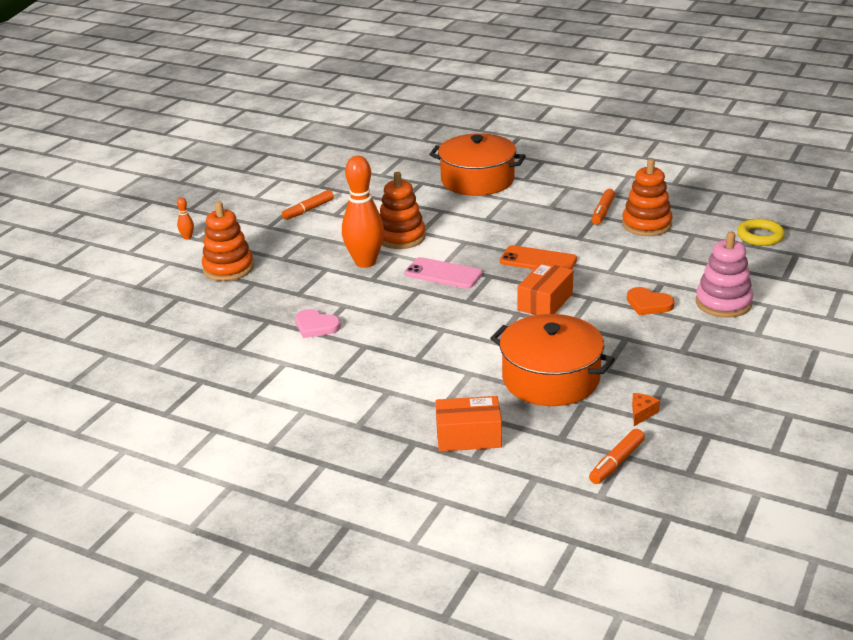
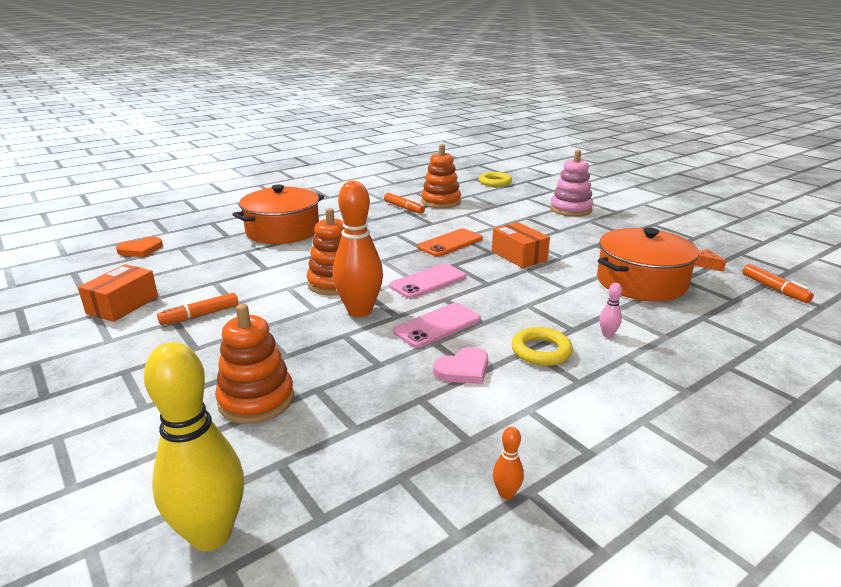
camera: 65 degrees left, 5 degrees down
(119, 300) = (211, 534): none -> yellow bowling pin
(187, 237) = (122, 416): orange bowling pin -> orange bowling pin (506, 493)
(308, 210) = (200, 315): orange marker -> orange marker turned 75 degrees clockwise
(367, 351) = (541, 351): none -> yellow ring
(370, 299) = (437, 325): none -> pink phone
(421, 376) = (607, 334): none -> pink bowling pin
(468, 436) = (723, 337): orange box -> orange box (122, 305)
(648, 304) = (553, 227): orange heart -> orange heart (140, 250)

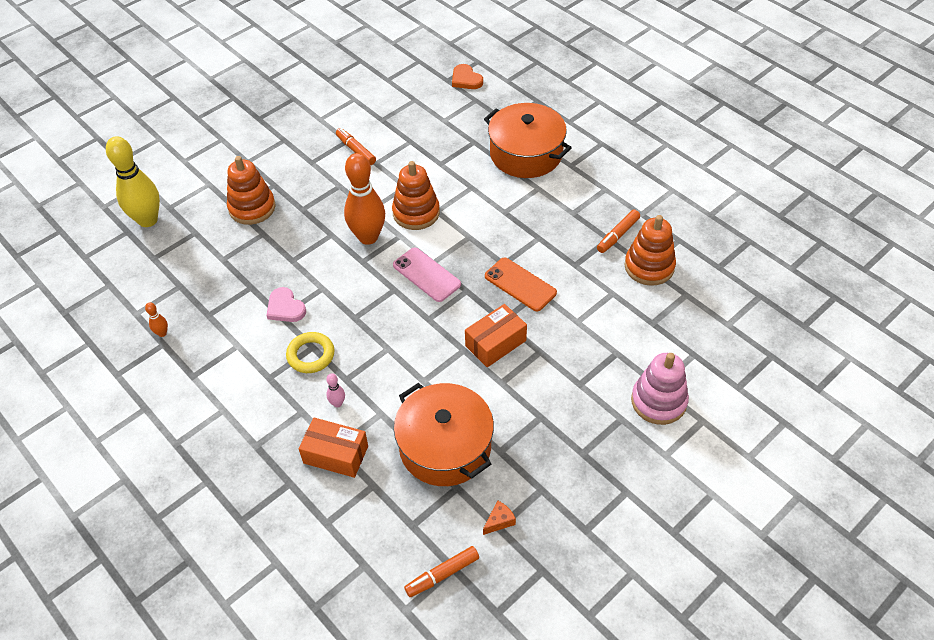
camera: 85 degrees right, 25 degrees up
(122, 305) = (368, 106): orange box -> orange box (336, 454)
(437, 325) = (347, 288): pink phone -> none
(495, 182) = (750, 319): yellow ring -> none

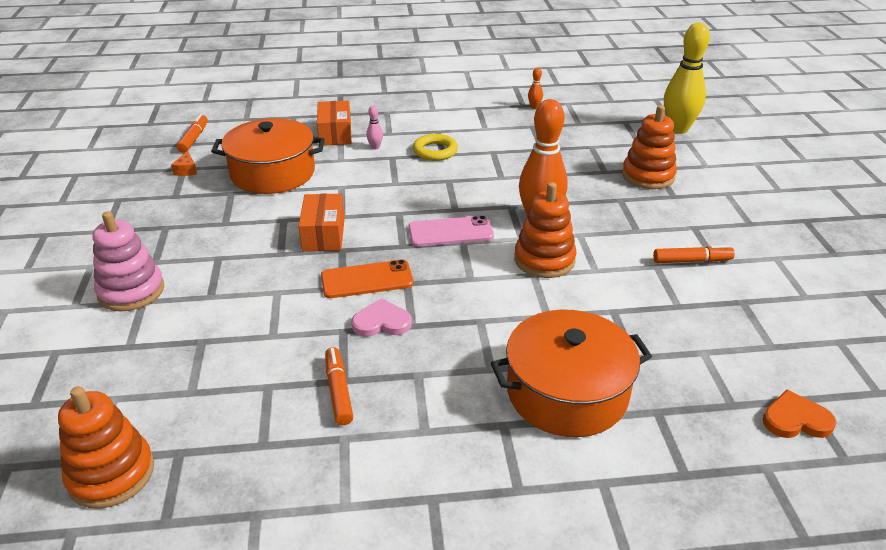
camera: 125 degrees right, 15 degrees down
(285, 308) = (499, 156): pink heart -> pink heart (382, 322)
(336, 454) = (335, 134): orange box -> orange box turned 60 degrees counterclockwise
(649, 266) = (264, 387): orange stacking toy -> orange stacking toy (111, 474)

